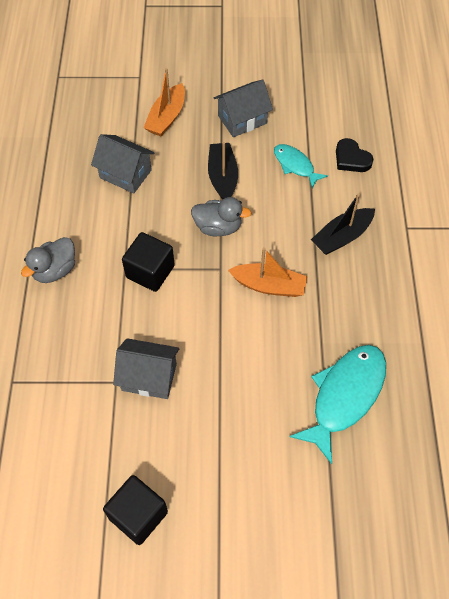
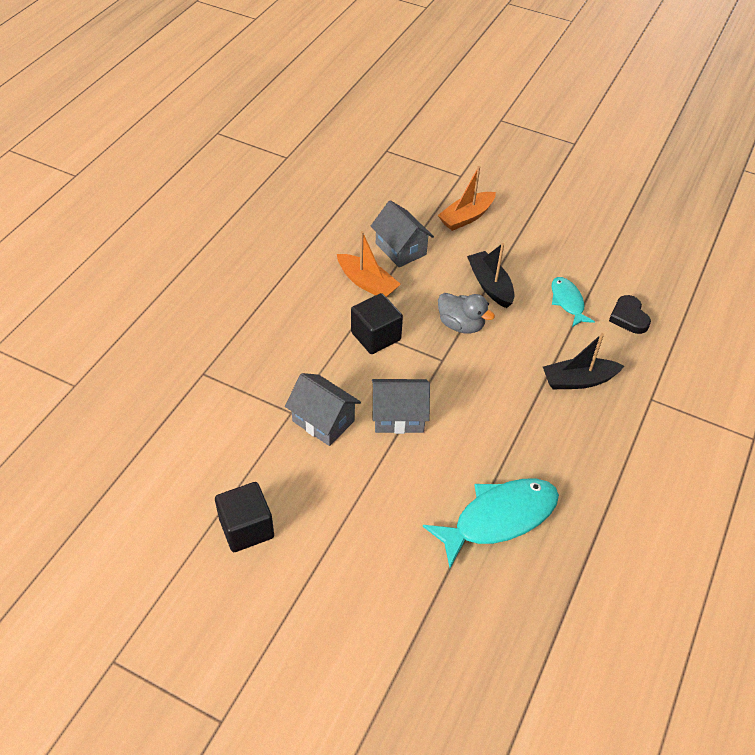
camera: 25 degrees right, 10 degrees down
(55, 270) = (292, 301): grey duck -> none
(223, 177) = (490, 285): black boat -> black boat turned 45 degrees counterclockwise
(242, 119) = (538, 244): grey house -> grey house (398, 416)
(269, 285) = (480, 393): orange boat -> orange boat (367, 283)

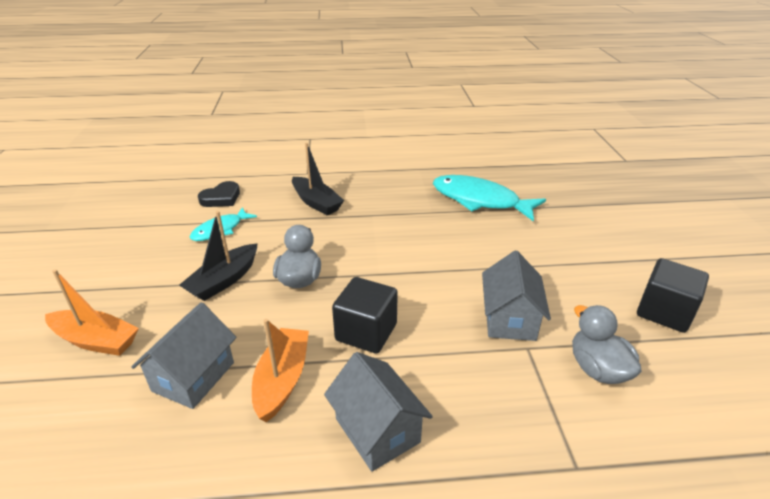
camera: 120 degrees left, 15 degrees down
(243, 436) = (597, 369): none -> grey duck
(398, 416) = (450, 275): grey house -> grey house (377, 430)

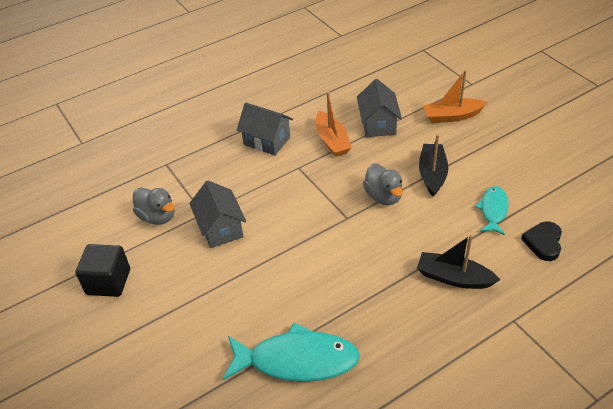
camera: 155 degrees right, 10 degrees up
(366, 332) = (308, 181): black cube -> none

